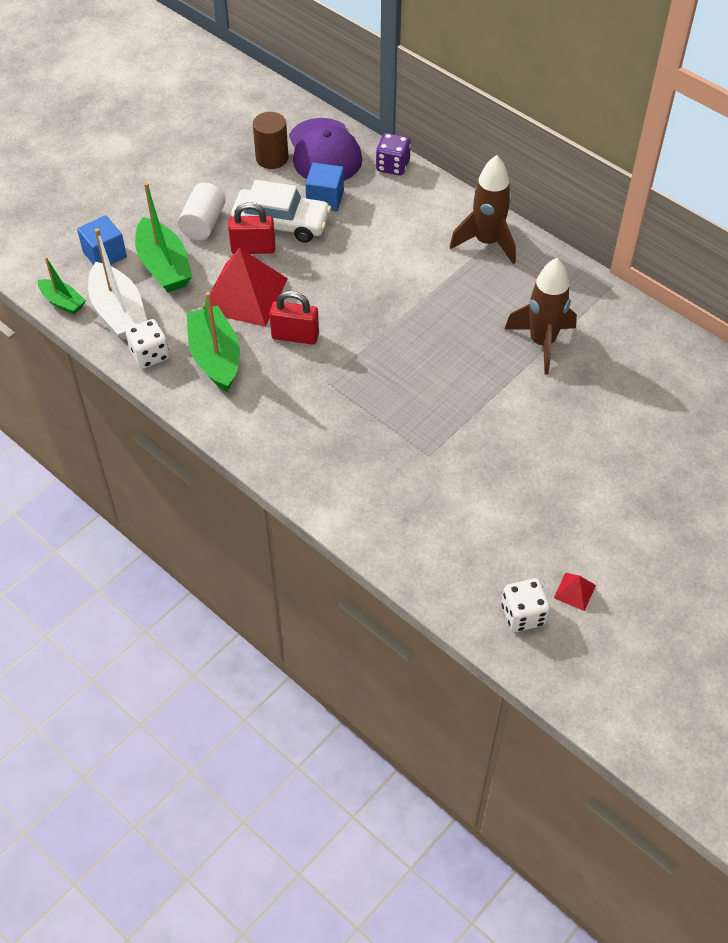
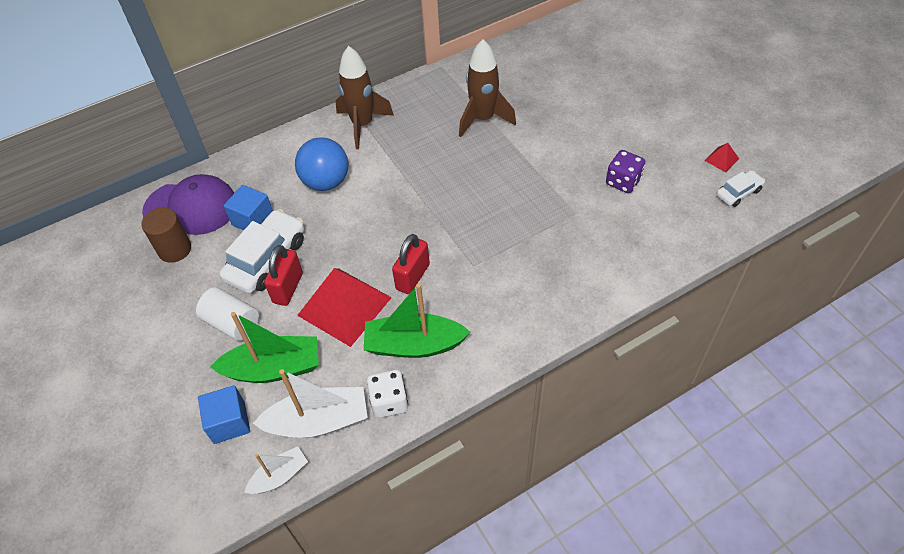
camera: 70 degrees left, 0 degrees up
(63, 302) = (279, 476): green boat -> white boat
(392, 166) = (239, 164): purple dice -> purple dice (623, 181)
(394, 237) = (326, 182): none -> blue ball
(523, 615) = (738, 192): white dice -> white car

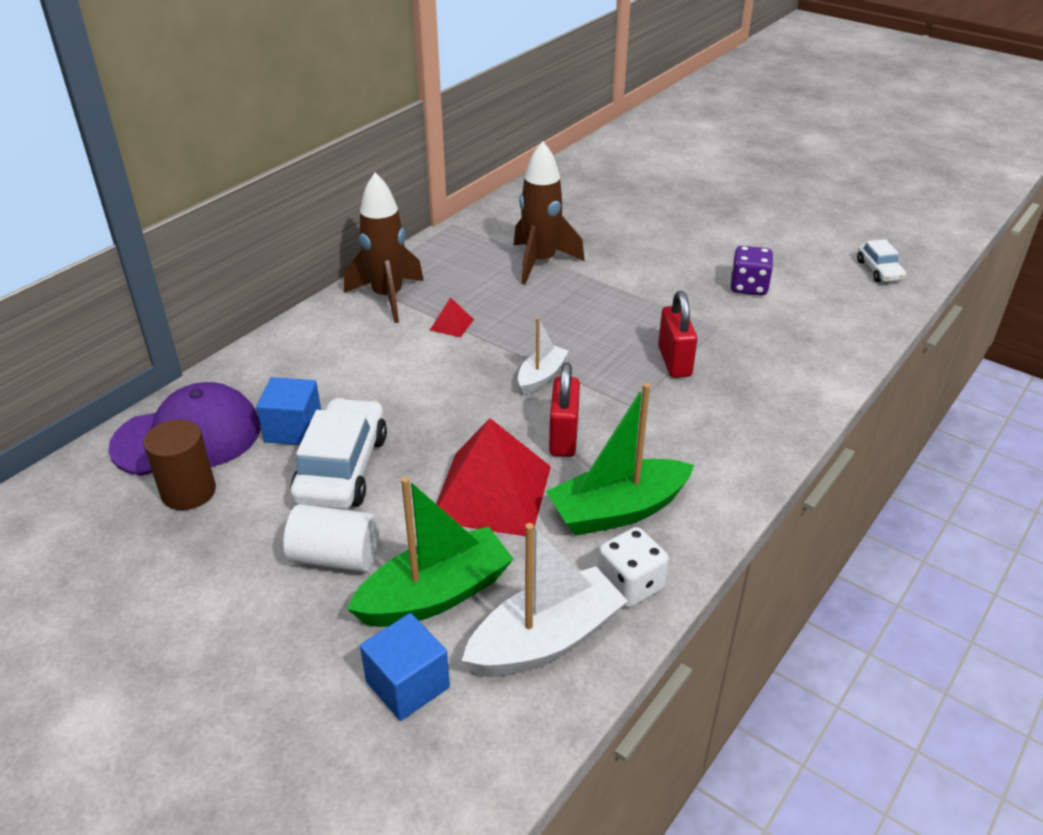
camera: 25 degrees left, 15 degrees down
(279, 476) = (532, 730): white boat -> white boat (541, 376)
(288, 288) = (395, 493): red padlock -> red padlock (674, 361)
(326, 182) = (375, 365): blue ball -> none
(721, 159) = (837, 246): red pyramid -> red pyramid (451, 324)
(738, 192) = (879, 270): white car -> white car turned 135 degrees clockwise

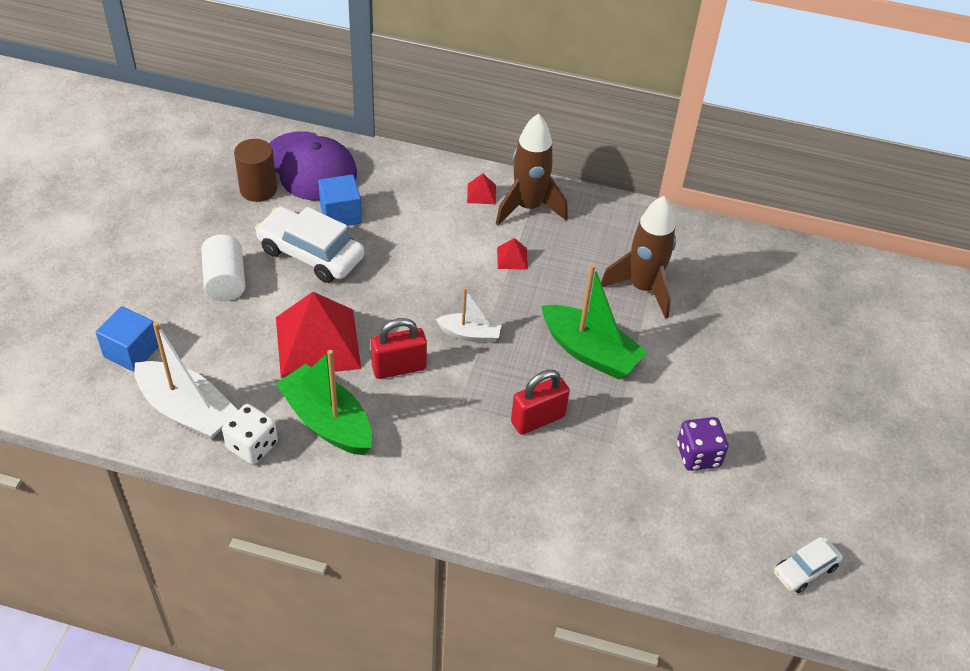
camera: 65 degrees right, 10 degrees up
(342, 468) = (310, 254): white car -> white car turned 135 degrees counterclockwise
(343, 321) = (481, 193): none -> red pyramid
(435, 594) = (209, 342): green boat -> green boat (590, 352)

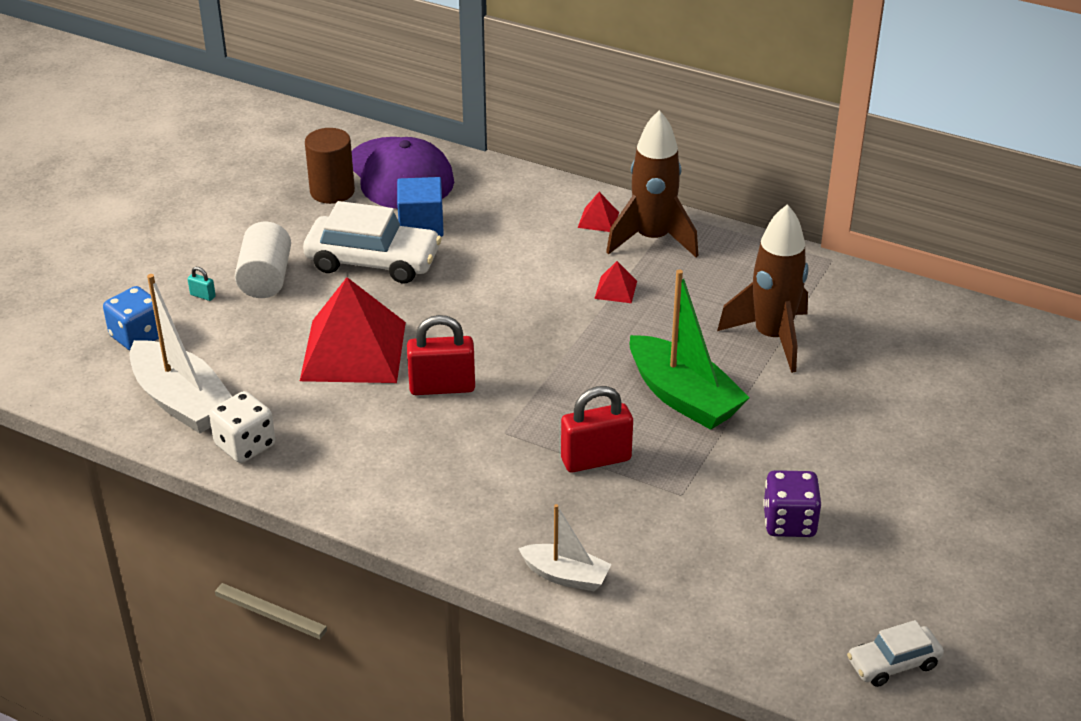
camera: 15 degrees right, 10 degrees down
(131, 351) = (138, 336): blue cube -> blue dice
(176, 304) = (203, 295): none -> turquoise padlock
(310, 254) = (373, 261): white car -> white car turned 150 degrees clockwise
(327, 421) = (340, 431): green boat -> none
(470, 334) = (539, 362): white boat -> white boat (565, 576)

